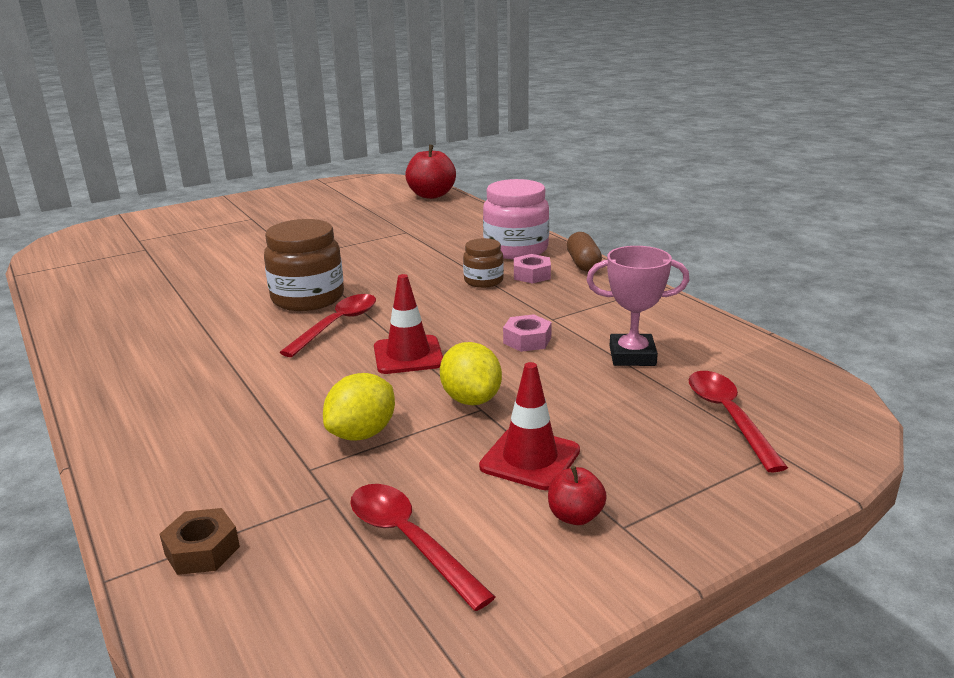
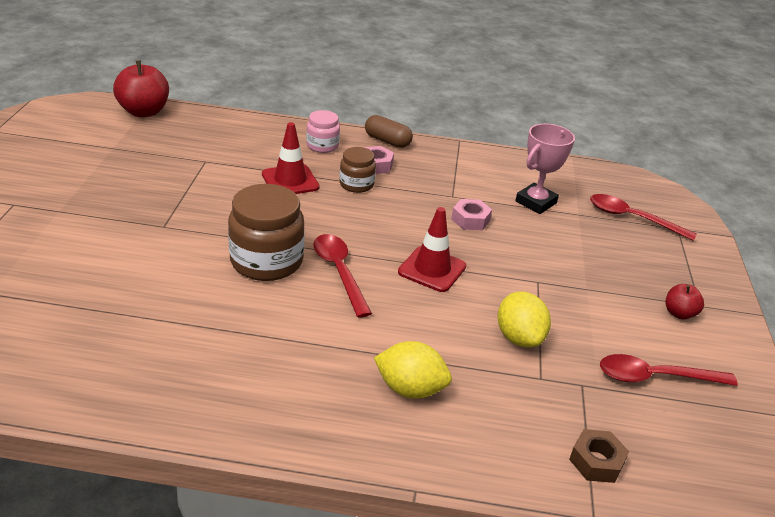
camera: 55 degrees left, 10 degrees up
(471, 399) = (522, 278): yellow lemon -> yellow lemon (410, 389)
(516, 249) = (322, 146): pink jar -> pink jar, size x0.56
(530, 459) = (612, 296): red traffic cone -> red traffic cone (290, 181)

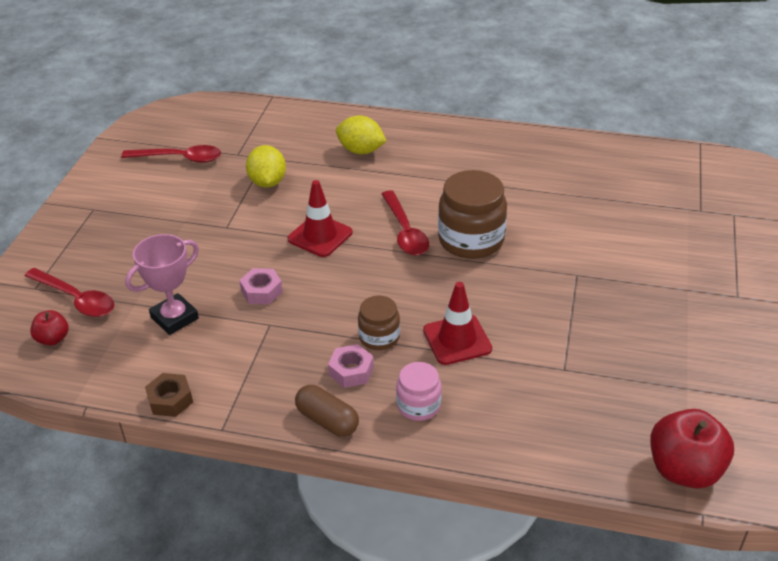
camera: 170 degrees left, 5 degrees up
(596, 461) = (255, 117): brown nut -> brown nut (170, 400)
(679, 313) = (118, 202): red apple -> red apple (53, 339)

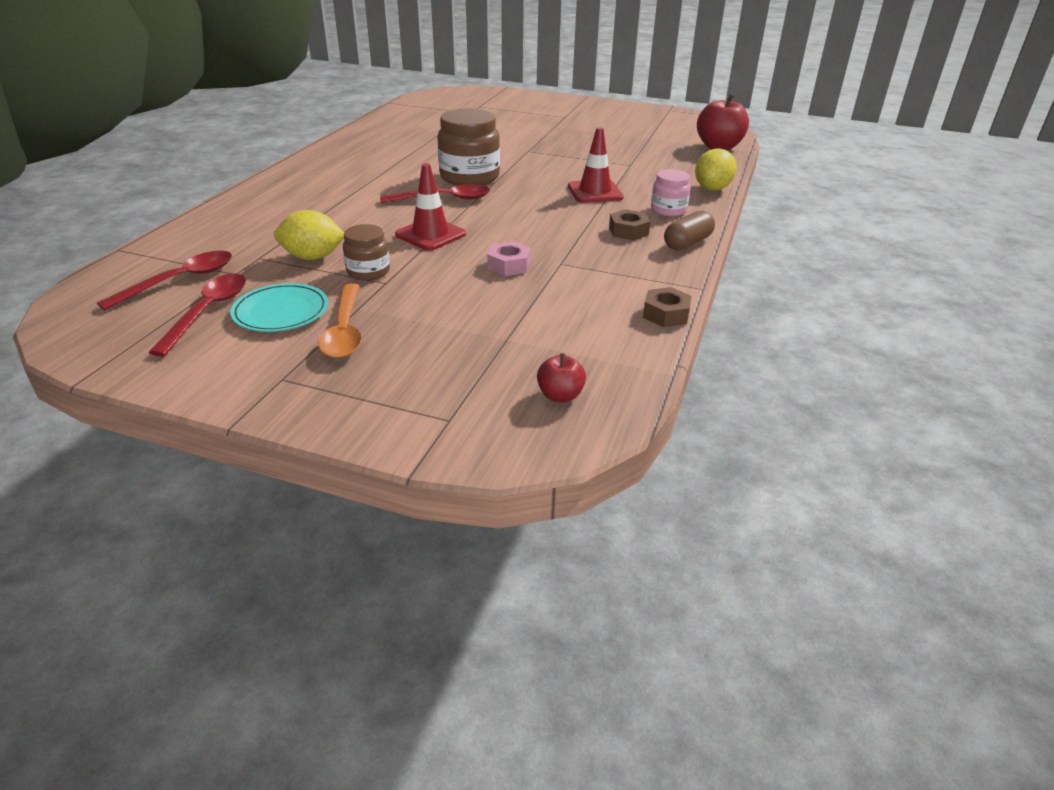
camera: 85 degrees left, 5 degrees down
(76, 299) = (485, 382): red spoon -> red spoon (180, 280)
(151, 222) = (344, 331): none -> orange spoon
(174, 318) = (539, 313): pink trophy -> none
(179, 188) = (281, 312): none -> turquoise plate
(351, 371) = (628, 231): pink nut -> brown nut
(361, 151) = (292, 209): yellow lemon -> yellow lemon (712, 188)
(379, 337) = (587, 218): brown jar -> brown jar (368, 271)

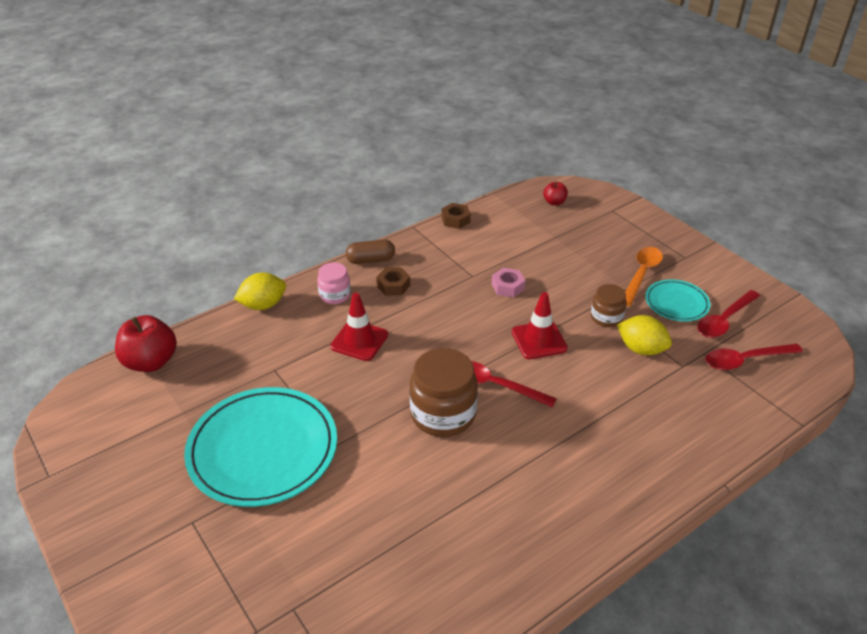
camera: 145 degrees left, 5 degrees up
(571, 139) = (263, 449): none -> turquoise plate

